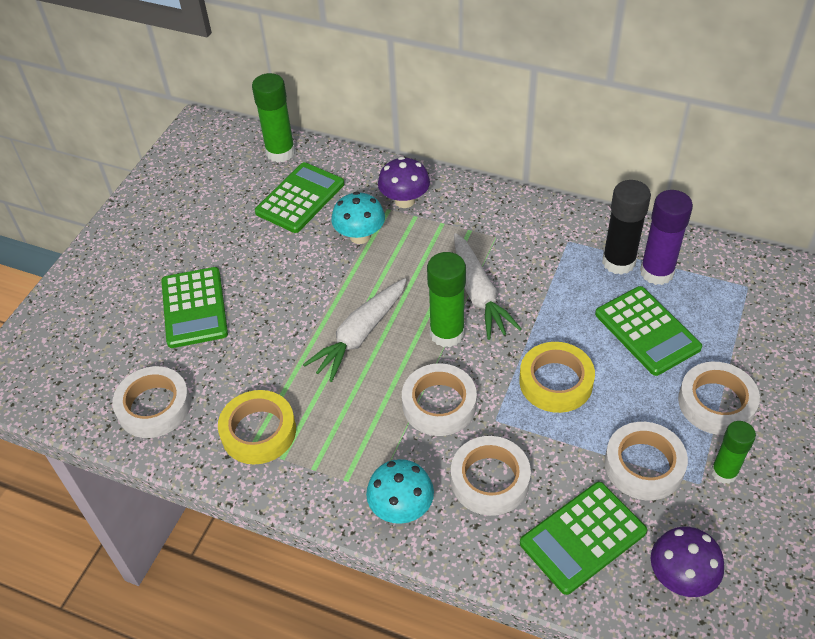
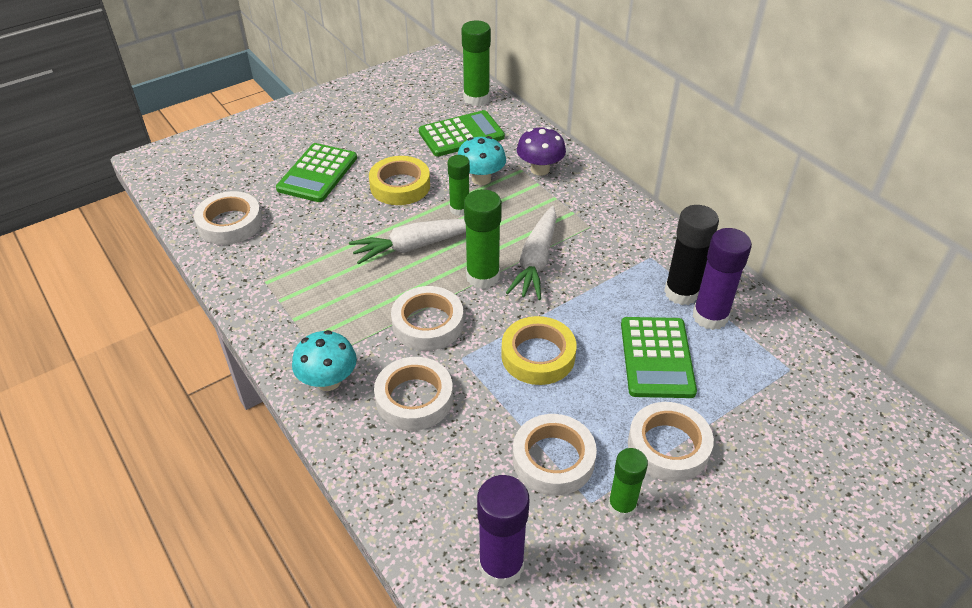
camera: 30 degrees right, 5 degrees down
(258, 431) = (281, 274): yellow tape -> yellow tape (400, 186)
(367, 277) = (459, 209): none -> green glue stick
(583, 537) = (447, 484): green calculator -> none
(680, 577) = (501, 565): purple mushroom -> purple glue stick

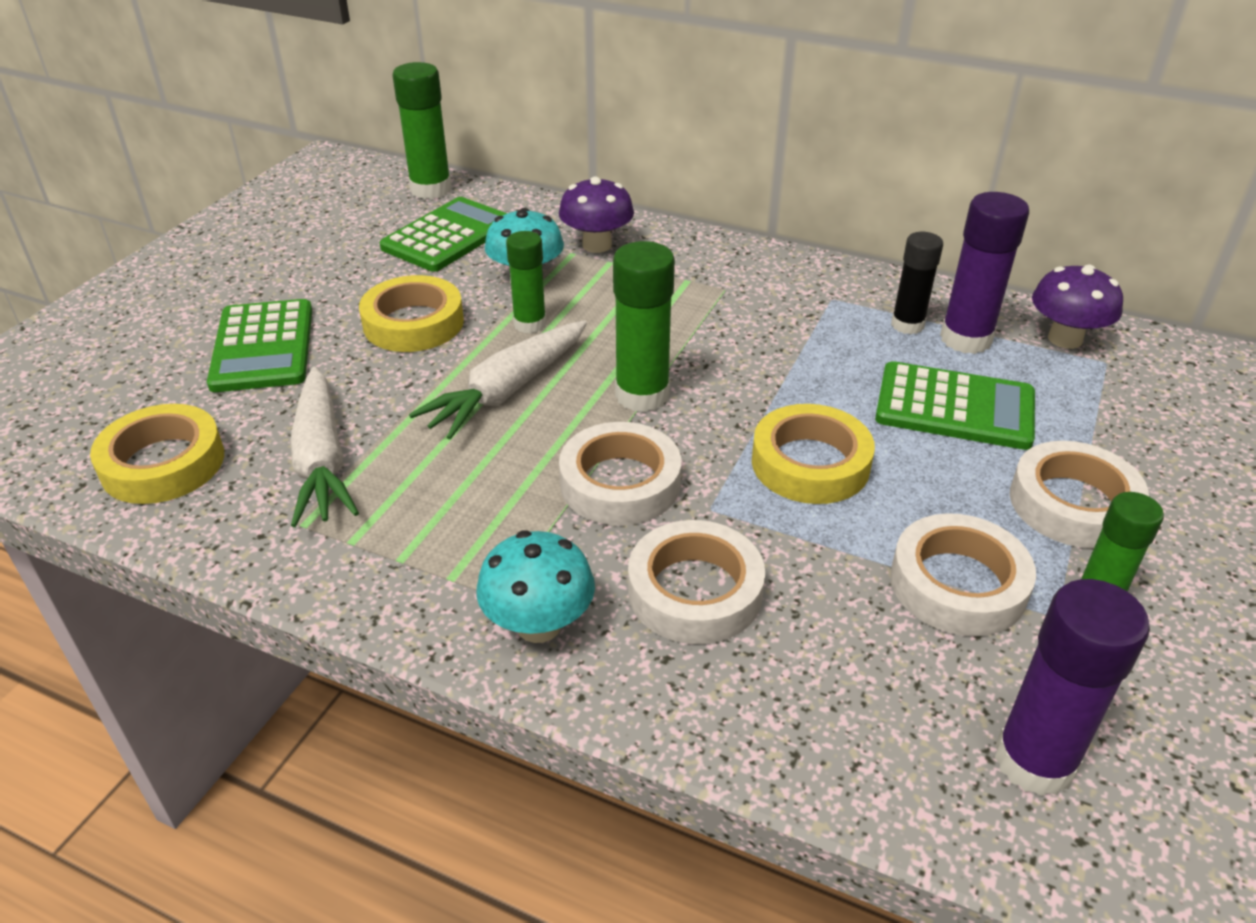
camera: 30 degrees left, 5 degrees down
(230, 223) = (163, 463): white tape -> yellow tape
(536, 261) = (695, 351): white carrot -> white carrot (321, 460)
(657, 357) = (954, 407): green calculator -> green calculator turned 45 degrees counterclockwise
(681, 293) = (907, 325): black glue stick -> black glue stick, size x0.66
(778, 342) = (1065, 339): none -> purple mushroom

